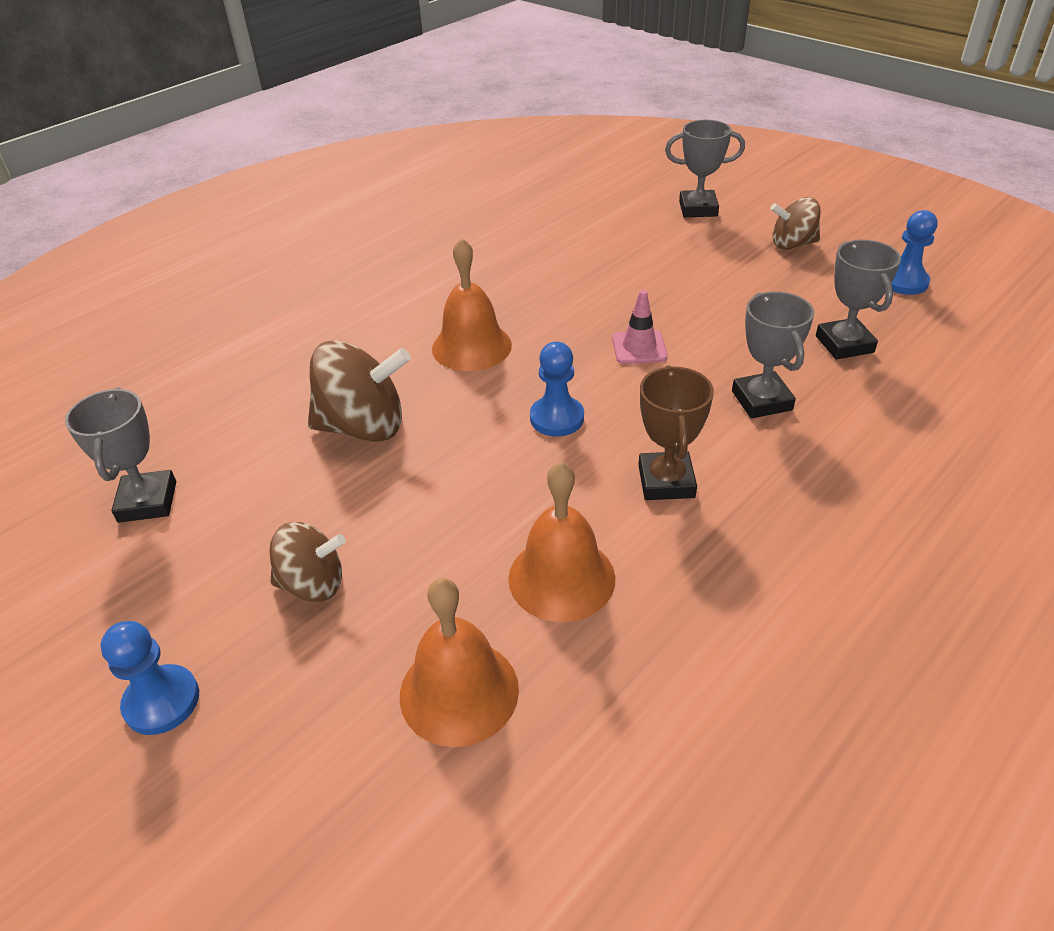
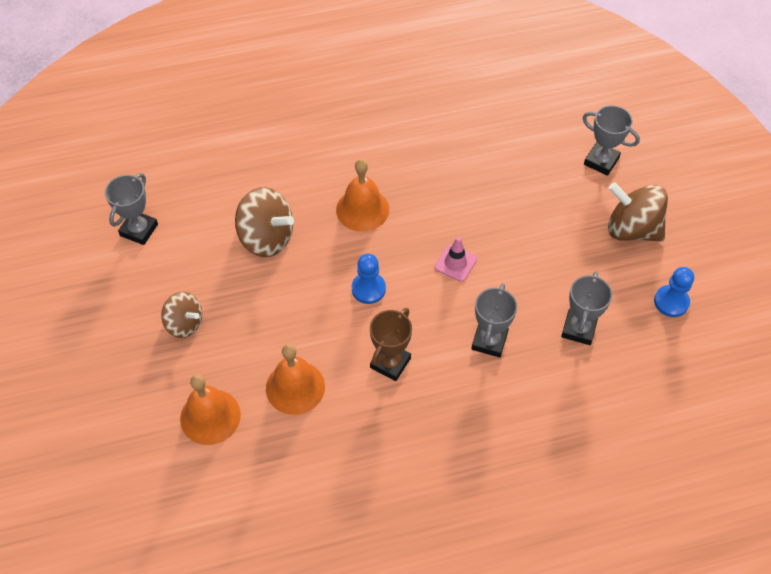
camera: 30 degrees right, 15 degrees up
(162, 701) = (92, 348): blue pawn -> none
(792, 244) = (632, 229): brown spinning top -> brown spinning top, size x1.58

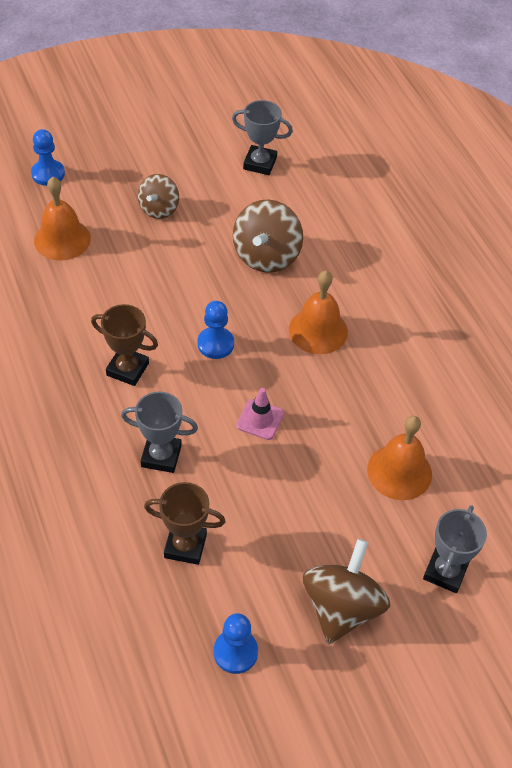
camera: 80 degrees right, 5 degrees down
(106, 429) = (48, 174): none -> blue pawn
(295, 387) = (95, 296): orange bell -> orange bell (399, 472)
(578, 329) = (185, 546): grey trophy -> brown trophy

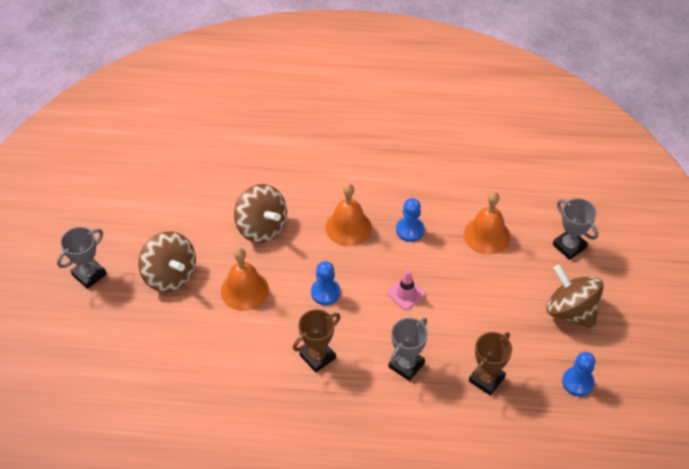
camera: 60 degrees left, 0 degrees up
(48, 174) = (78, 337): blue pawn -> blue pawn (410, 230)
(62, 239) = (159, 353): orange bell -> orange bell (244, 290)
(159, 209) = (170, 275): brown spinning top -> brown spinning top, size x1.58
(260, 163) = (166, 192): grey trophy -> grey trophy (89, 274)

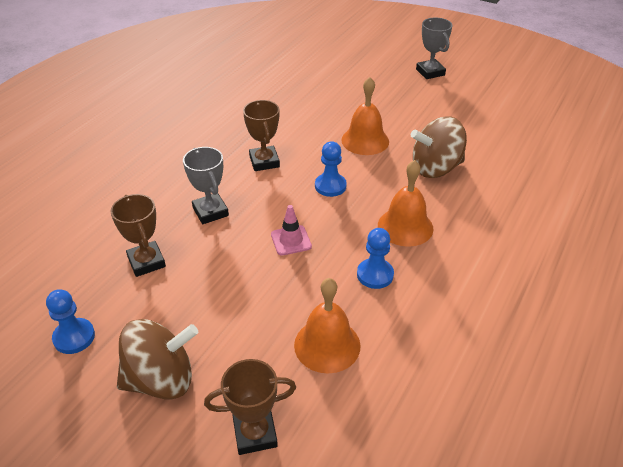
camera: 115 degrees right, 10 degrees down
(170, 275) = (406, 107): brown spinning top -> none
(569, 246) = (255, 433): grey trophy -> brown trophy

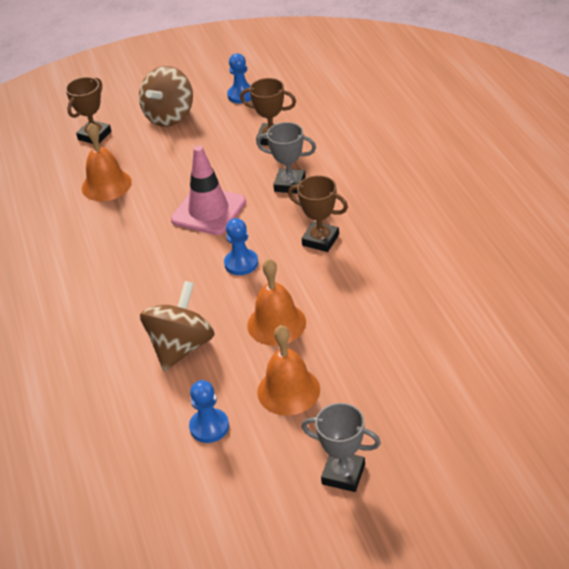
camera: 135 degrees right, 0 degrees up
(291, 240) = (208, 211): pink traffic cone -> pink traffic cone, size x1.86
(375, 275) = (125, 235): blue pawn -> blue pawn (209, 427)
(405, 226) = (144, 279): orange bell -> orange bell (288, 390)

